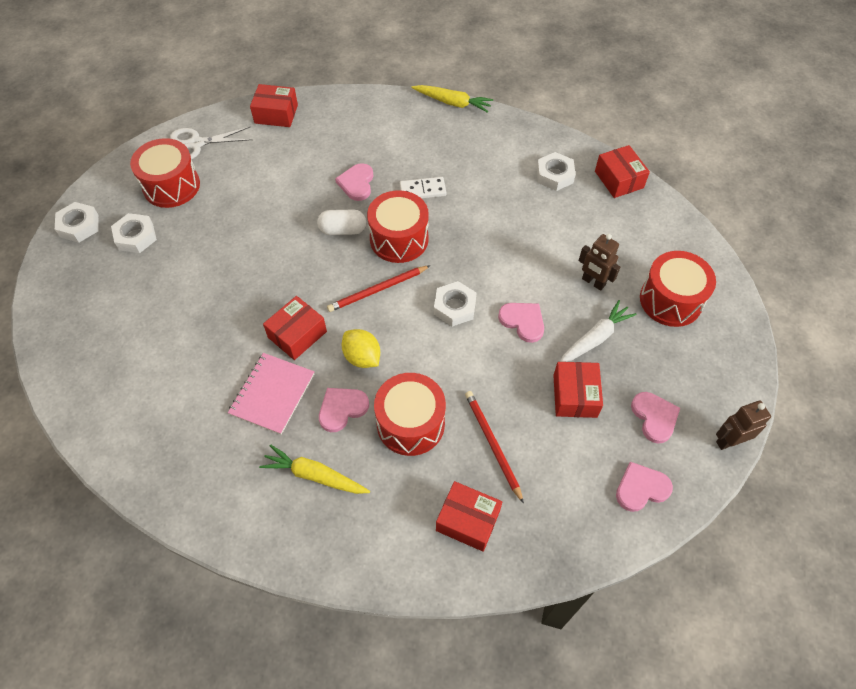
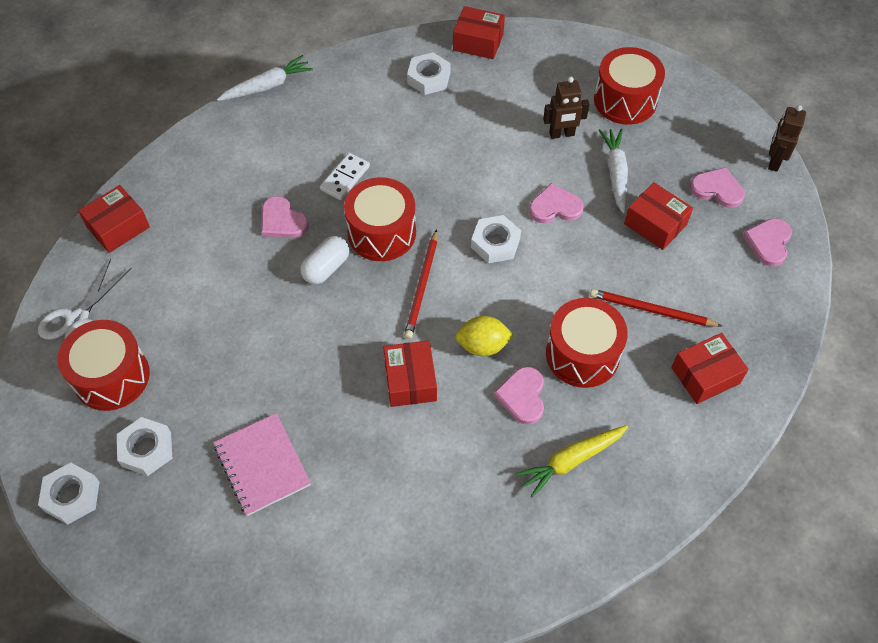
camera: 50 degrees left, 0 degrees up
(272, 394) = (457, 442): pink notebook -> pink notebook (262, 465)
(453, 103) = (267, 86): yellow carrot -> white carrot

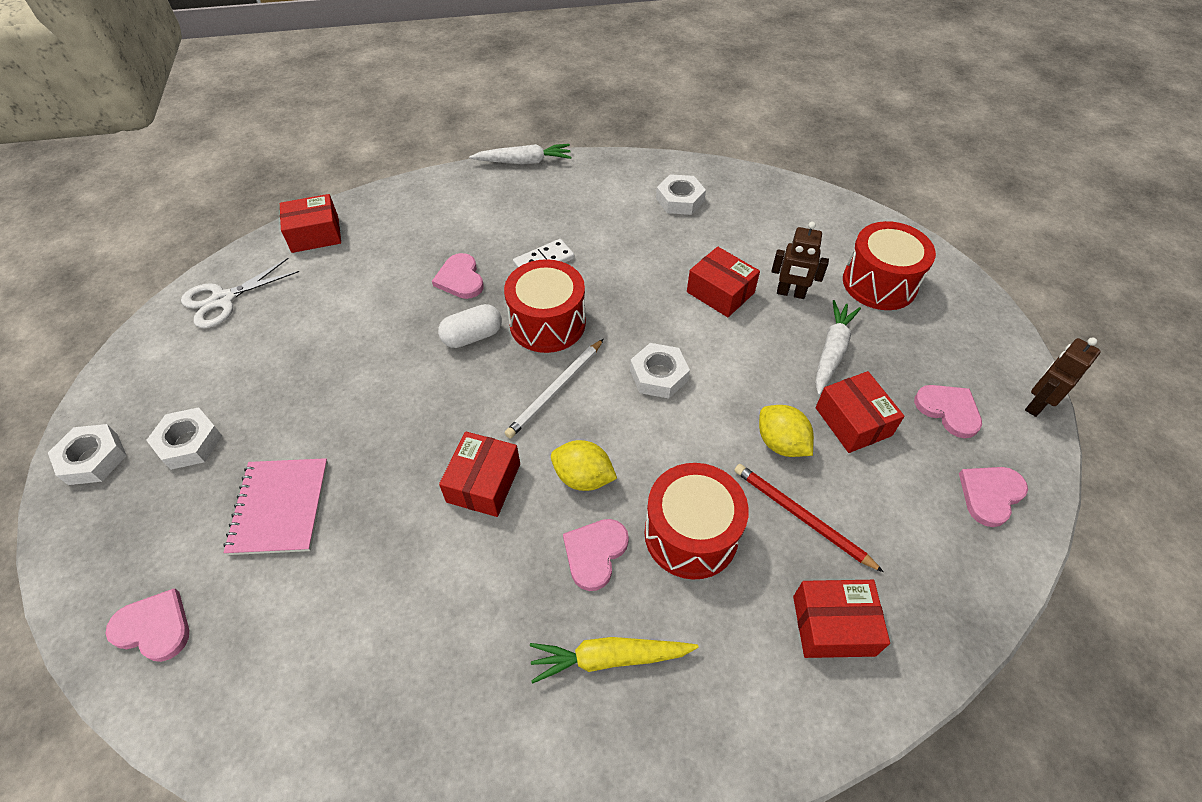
camera: 25 degrees right, 5 degrees down
(112, 376) = (212, 361): red drum -> none
(422, 286) = (555, 390): red pencil -> white pencil
(478, 42) = (748, 183): red box -> red box (720, 292)
(555, 207) = (744, 362): pink heart -> pink heart (154, 627)
(612, 261) = (781, 443): none -> yellow lemon

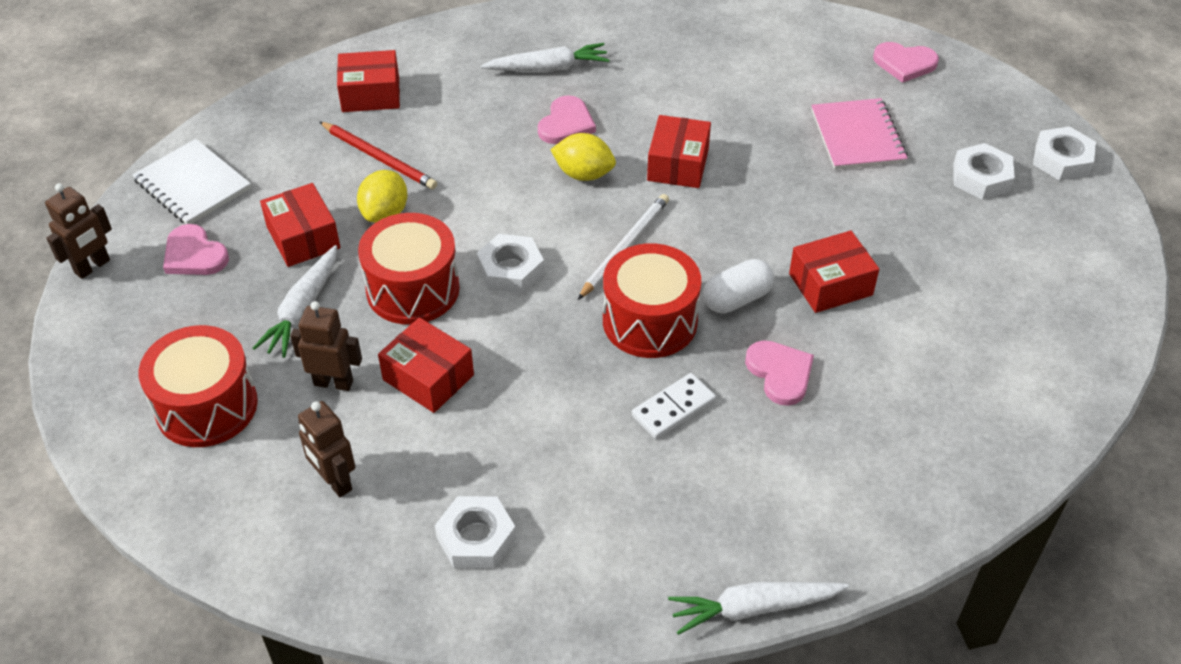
camera: 175 degrees right, 5 degrees down
(223, 299) = (1070, 324): white scissors -> none
(315, 234) = (1020, 430): red box -> red box (830, 284)
(609, 658) = (548, 68): yellow carrot -> white carrot
(691, 534) = (481, 140): red drum -> red drum (413, 289)
(774, 233) = (335, 481): none -> brown robot
(781, 443) = (385, 213): yellow lemon -> yellow lemon turned 60 degrees clockwise
(990, 495) = (192, 184): pink heart -> white notebook

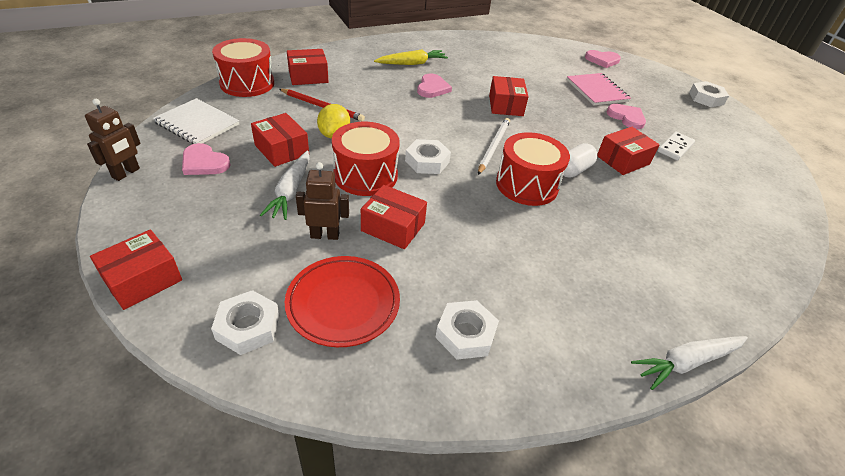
camera: 15 degrees left, 5 degrees down
(103, 426) = (143, 279): none -> red box
(206, 406) = (229, 258): red drum -> red drum (247, 83)
(335, 481) = (343, 303): brown robot -> red plate
(548, 68) = (412, 63): white carrot -> yellow carrot
(583, 174) = (453, 111): yellow lemon -> none
(673, 408) = (566, 234): white domino -> white domino (675, 148)
(780, 373) = (620, 209): pink heart -> pink heart (626, 117)
(981, 177) = (671, 107): white nut -> white nut (248, 327)

